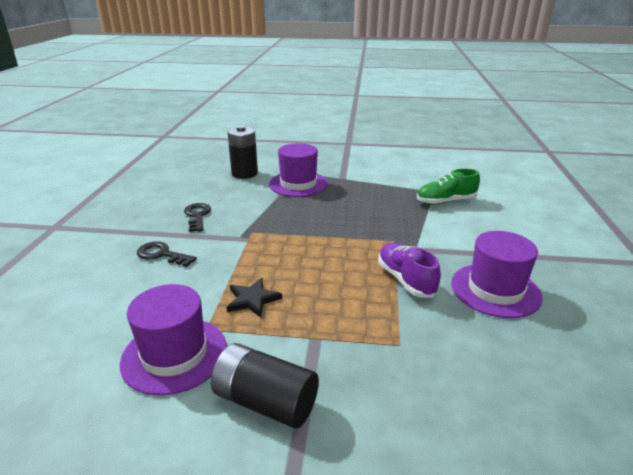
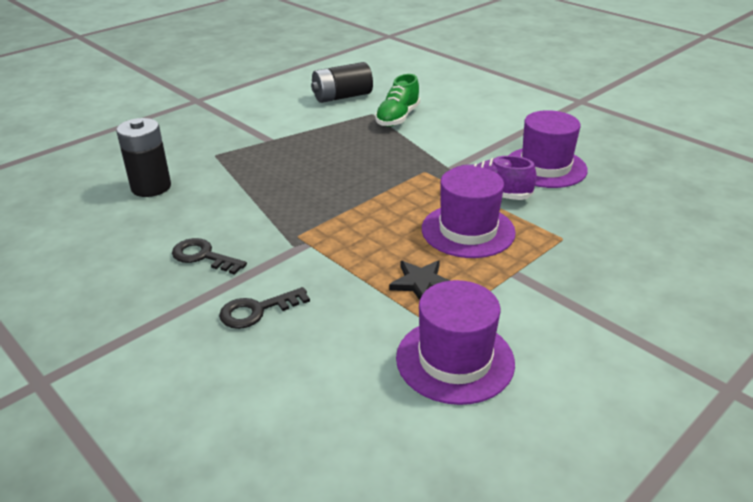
camera: 50 degrees left, 5 degrees up
(265, 401) = (567, 330): black battery -> black battery (342, 97)
(298, 184) = (238, 167): purple hat -> purple hat (468, 230)

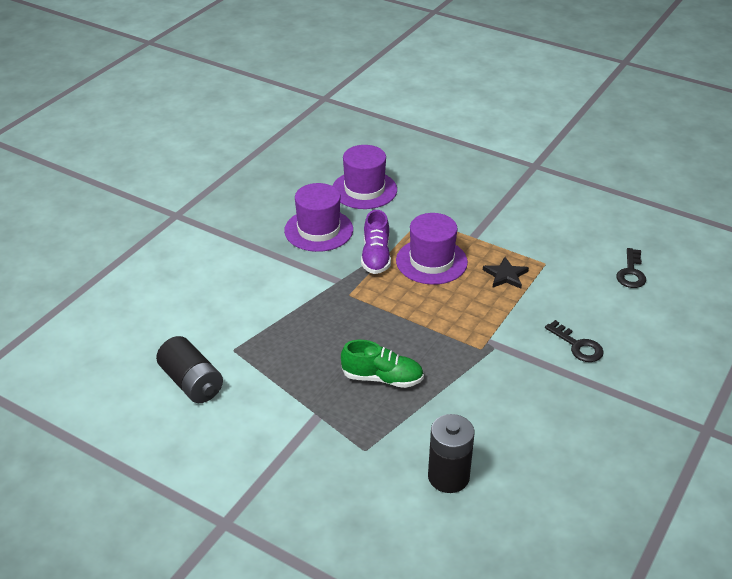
camera: 105 degrees left, 5 degrees up
(203, 256) = (535, 396): black key -> black key (631, 273)
(397, 118) = (240, 328): green shoe -> green shoe (382, 378)
(455, 360) = (569, 253): purple hat -> purple hat (364, 190)

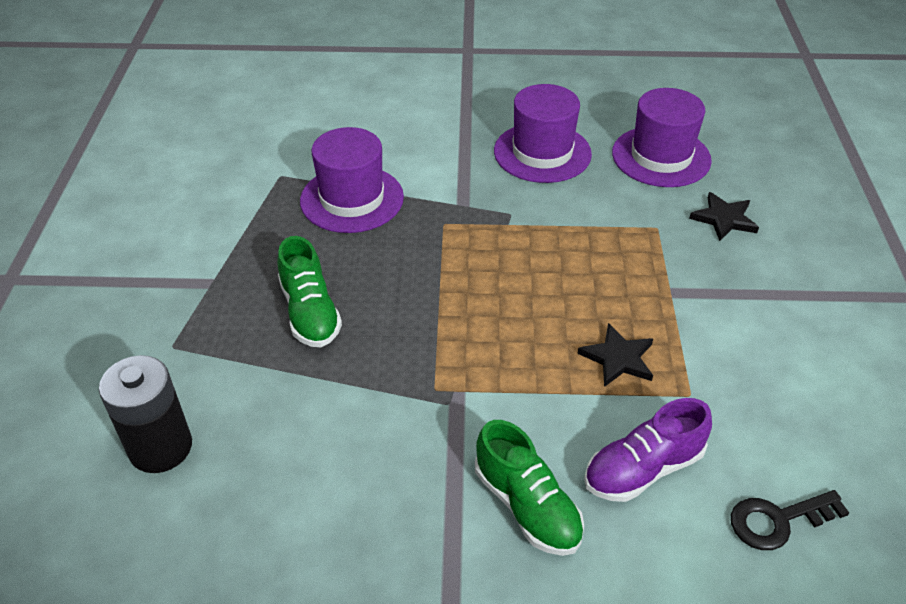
camera: 60 degrees right, 5 degrees up
(191, 383) = (209, 169): black battery -> none
(376, 256) = (538, 217): purple shoe -> purple shoe (643, 469)
(431, 261) = (576, 271): purple hat -> purple hat (352, 199)
(434, 194) = (724, 219): none -> black star
(578, 346) = (527, 506): black key -> green shoe

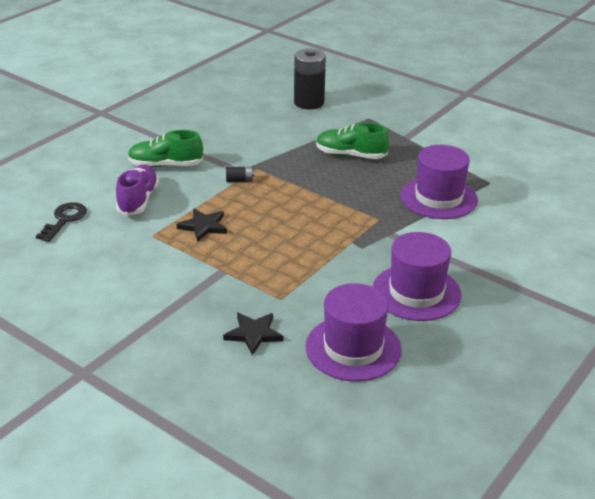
camera: 125 degrees right, 10 degrees down
(482, 388) = (239, 180): none -> black battery

